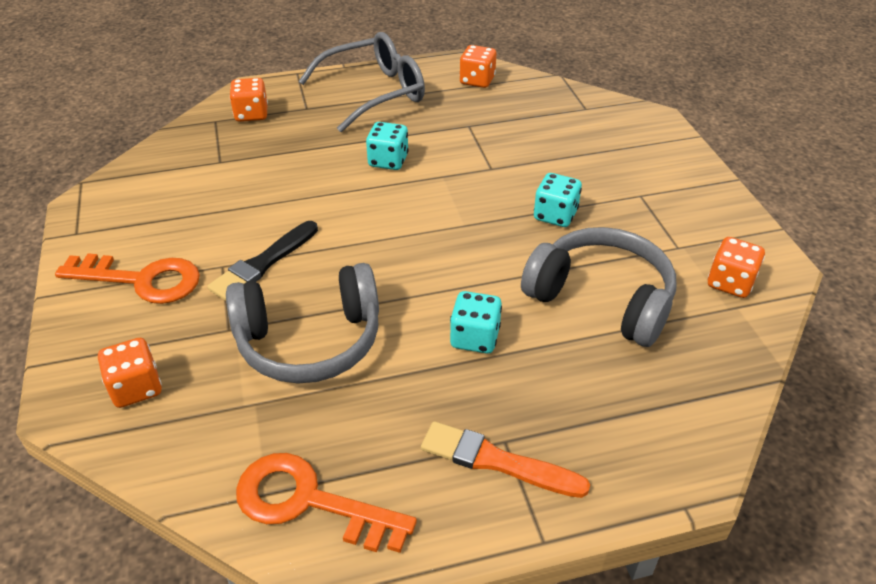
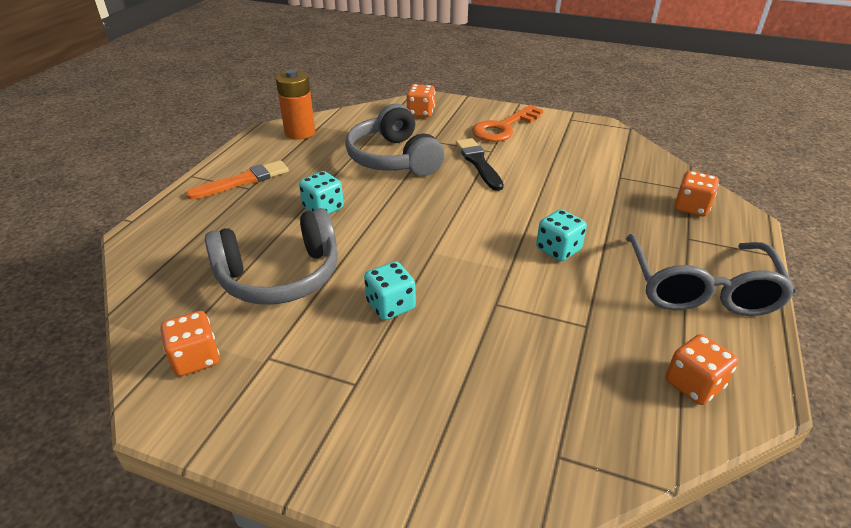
camera: 125 degrees right, 5 degrees down
(309, 502) = (300, 132): orange key -> orange battery
(310, 341) = (393, 158): grey headphones -> grey headphones turned 45 degrees counterclockwise

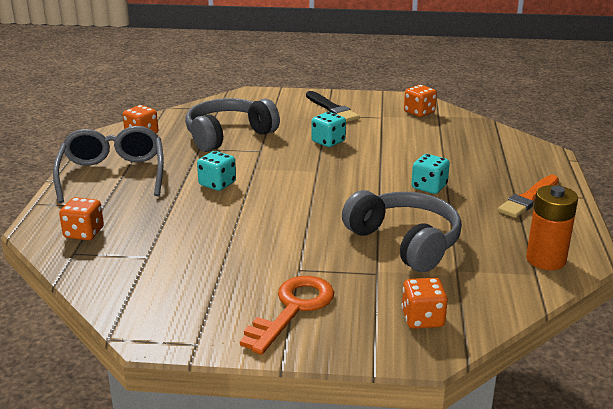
camera: 165 degrees right, 10 degrees down
(280, 276) = (414, 145): grey headphones -> grey headphones (228, 135)
(478, 163) = (308, 250): black brush -> black brush (332, 109)

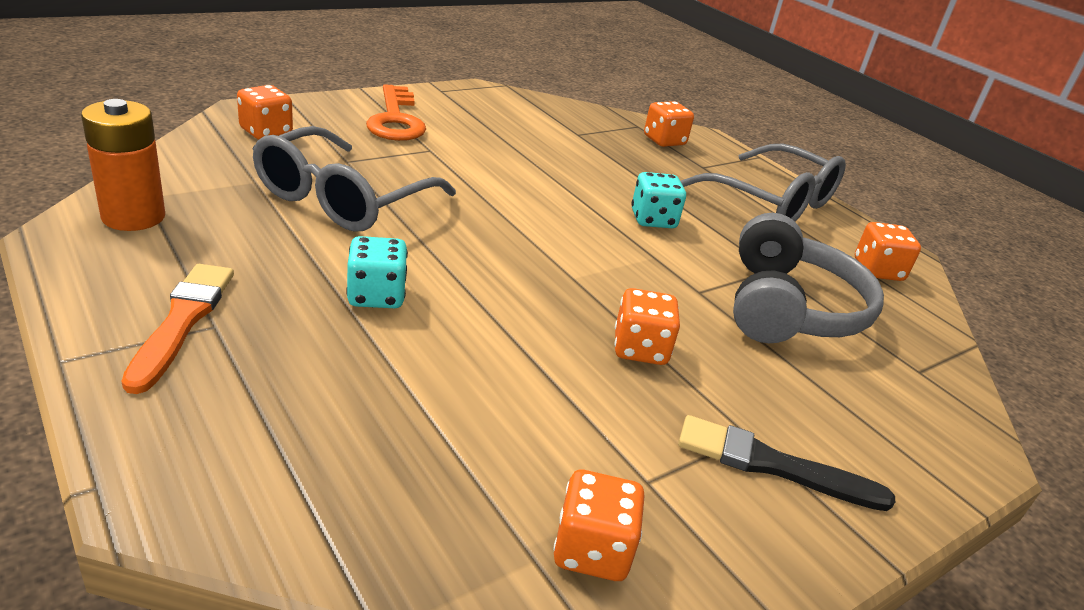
camera: 135 degrees right, 5 degrees up
(328, 141) = (640, 349): turquoise dice -> orange dice
(405, 242) = (342, 199): grey headphones -> grey glasses

